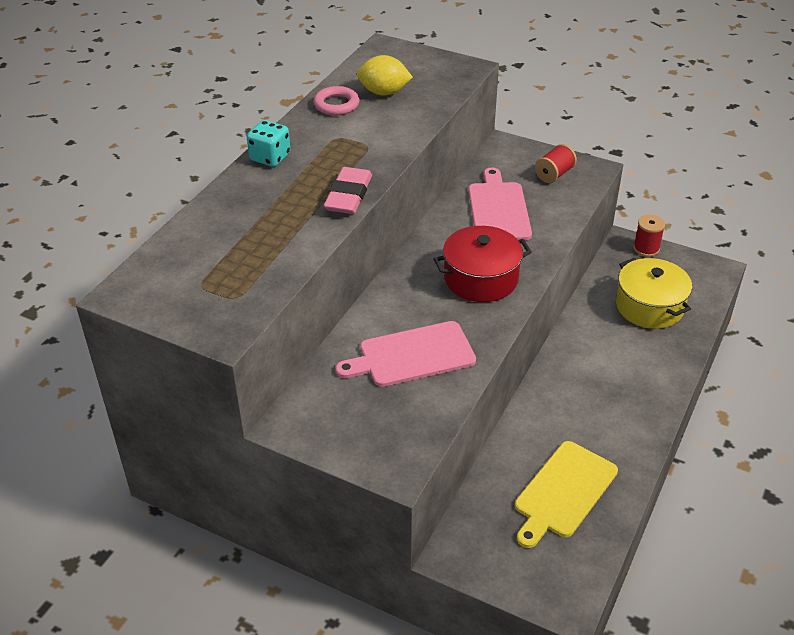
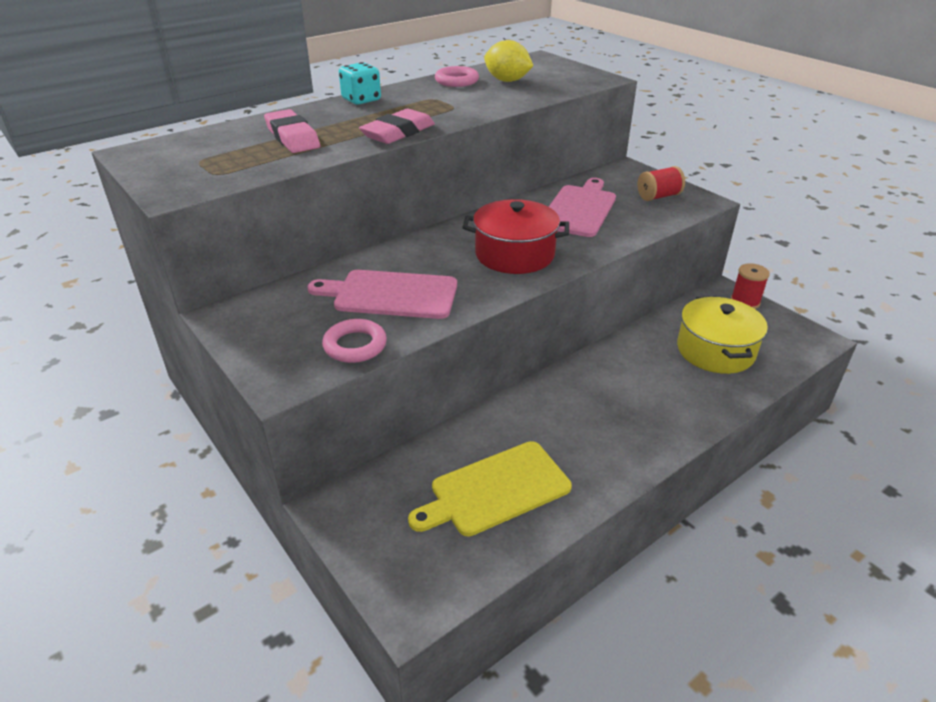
camera: 25 degrees right, 5 degrees down
(257, 229) = (292, 137): none -> pink eraser
(425, 415) = (355, 345): none -> pink ring

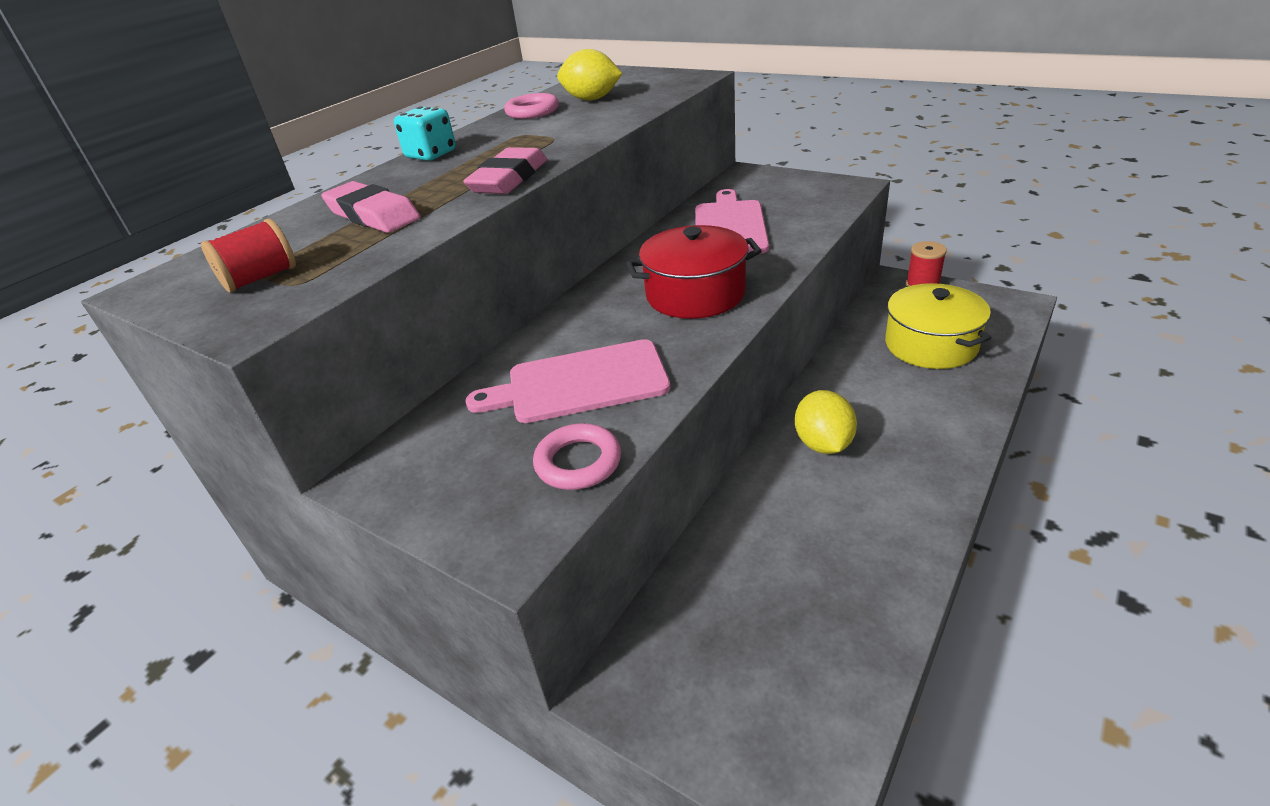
camera: 15 degrees left, 0 degrees up
(495, 490) = (807, 589): yellow cutting board -> none
(575, 398) = (823, 444): none -> yellow lemon
(658, 196) = (803, 193): red spool -> red spool (261, 278)

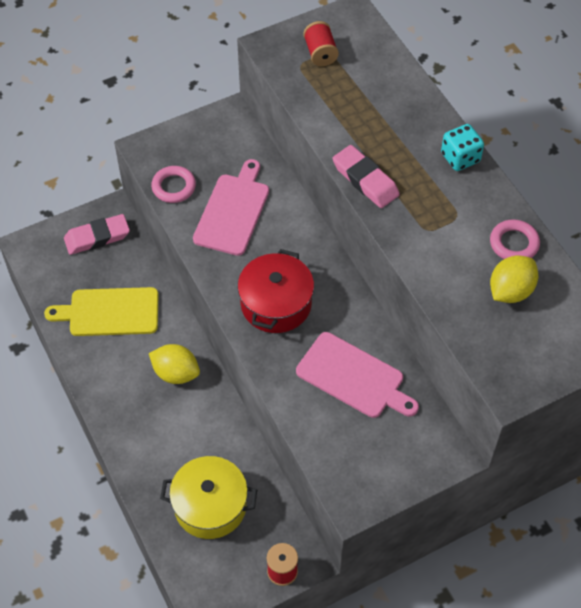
camera: 115 degrees right, 20 degrees up
(373, 215) = (367, 107): pink eraser -> pink eraser (97, 237)
(811, 563) = (109, 312): none -> yellow cutting board

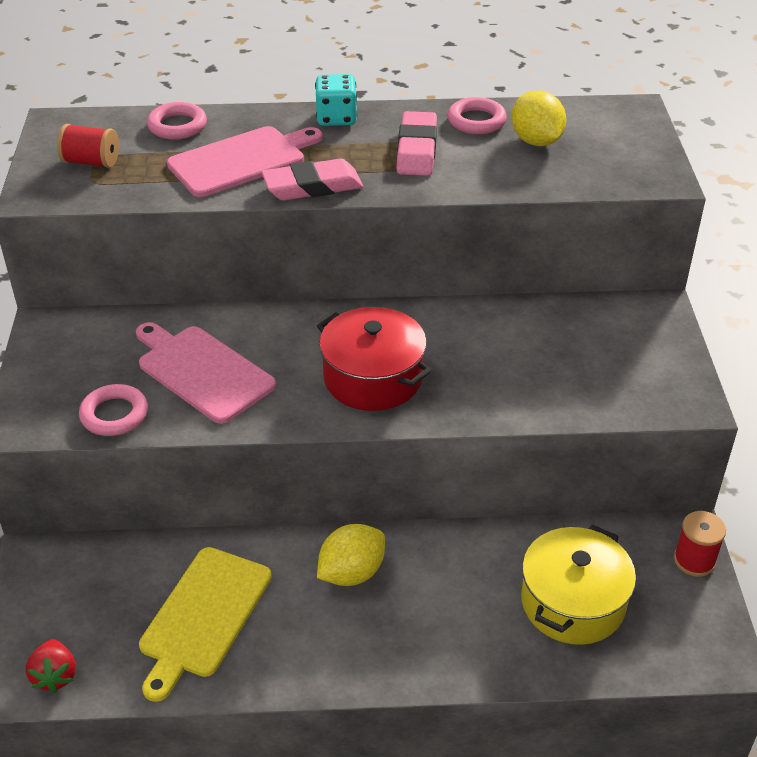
camera: 65 degrees left, 15 degrees down
(41, 264) = (55, 676): none -> red strawberry
(97, 237) = (64, 590): pink eraser -> pink eraser (417, 150)
(353, 377) = (518, 347): pink cutting board -> pink cutting board (241, 160)
(390, 75) = (177, 126): none -> pink ring

